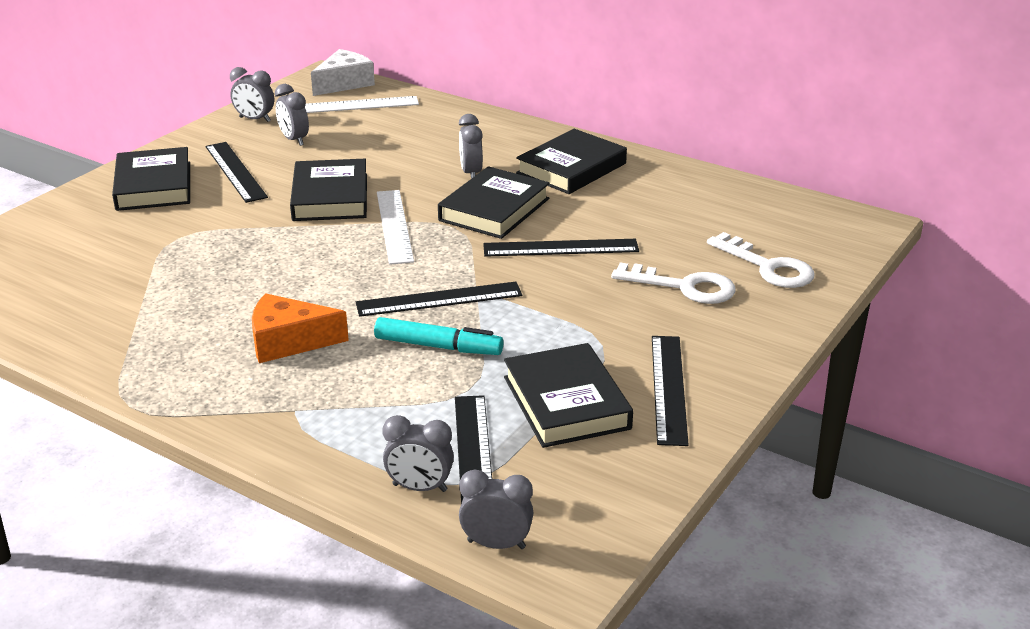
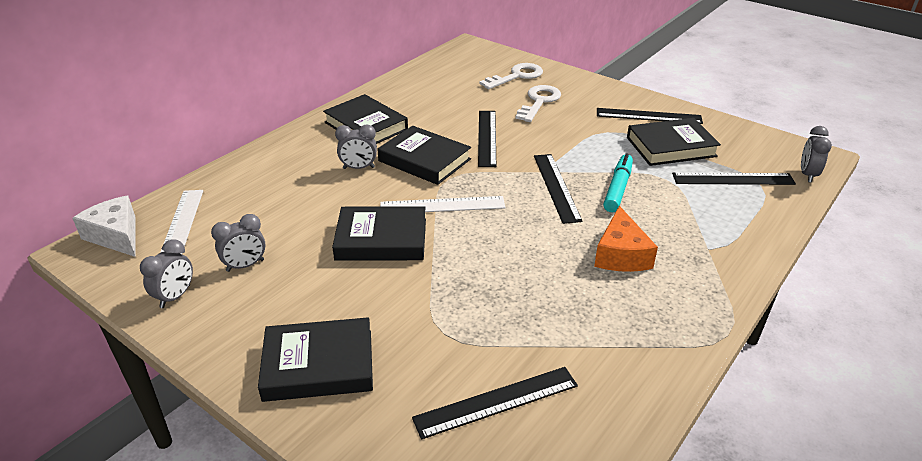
camera: 85 degrees left, 5 degrees up
(235, 171) = (305, 303): black ruler -> black ruler (496, 401)
(420, 488) = (770, 198): grey clock -> none

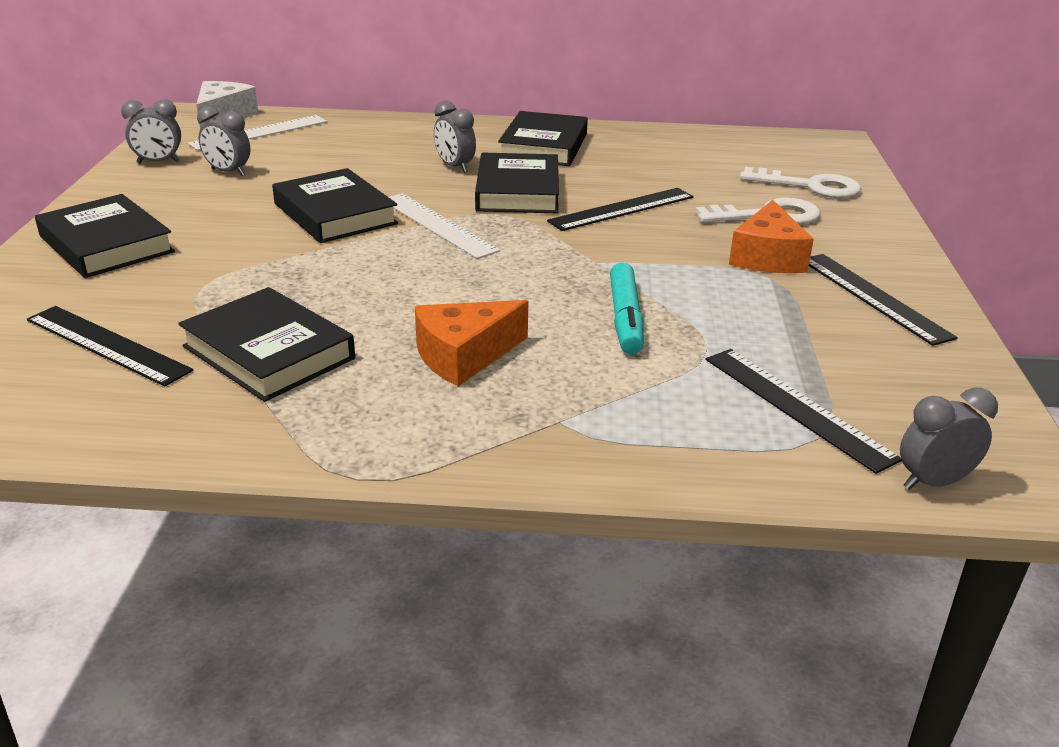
camera: 55 degrees right, 5 degrees down
(556, 187) = (568, 277): black ruler -> none
(585, 122) = (767, 257): none -> orange cheese
(618, 188) = (625, 318): turquoise marker -> turquoise marker turned 105 degrees clockwise
(671, 147) = (809, 334): black book -> black book (268, 352)

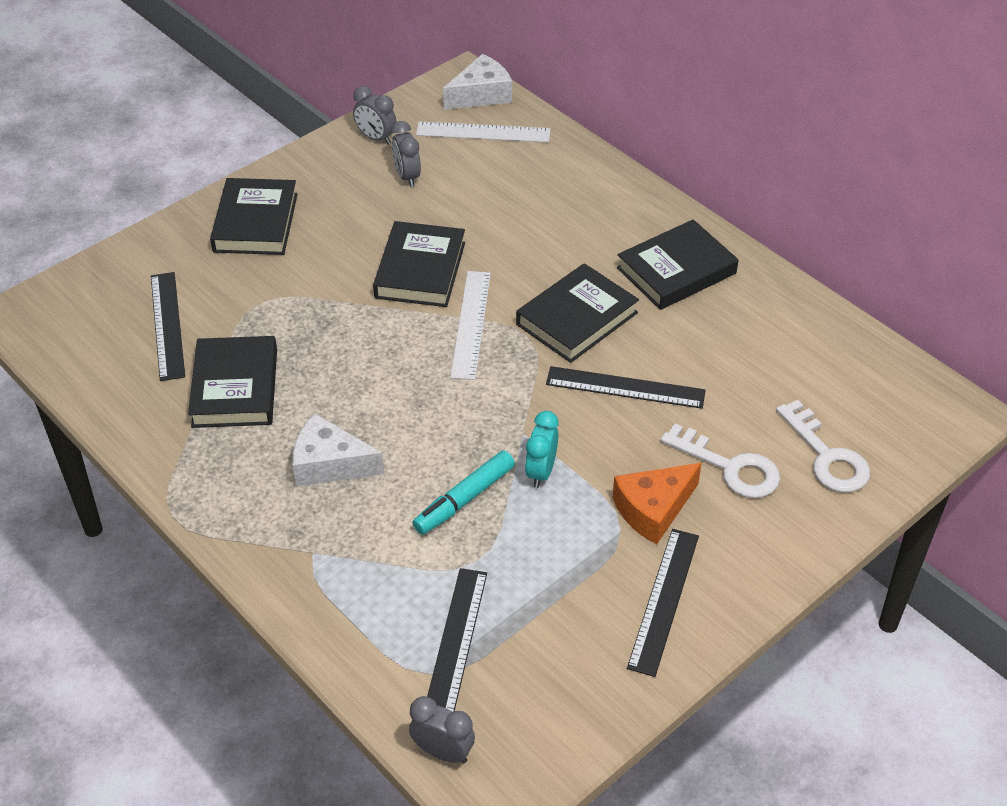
camera: 45 degrees right, 15 degrees up
(455, 167) = (570, 259): grey clock -> none
(464, 356) = (329, 464): orange cheese -> white cheese
(652, 275) = (541, 472): none -> turquoise clock

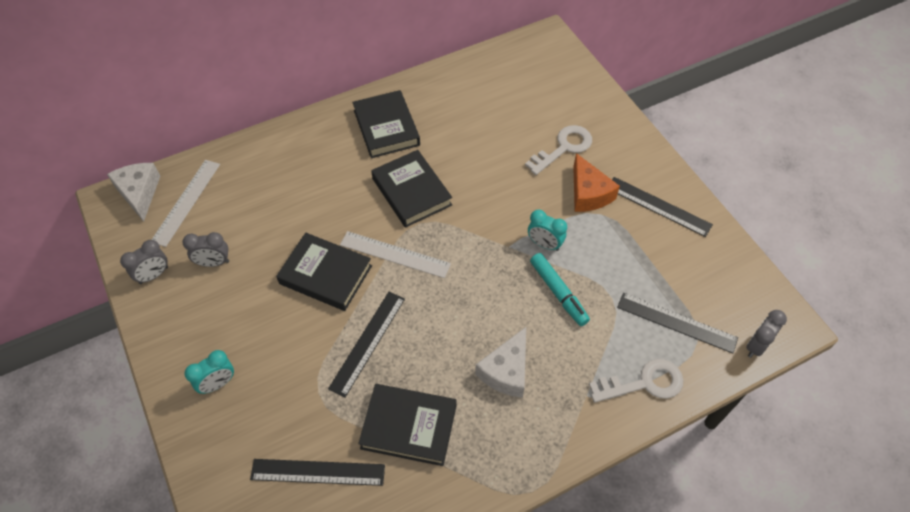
camera: 75 degrees left, 10 degrees up
(255, 222) = (218, 383): black book -> turquoise clock
(625, 387) = (483, 181): black ruler -> black ruler (367, 342)
(827, 456) = (566, 102): white key -> white key (644, 383)

